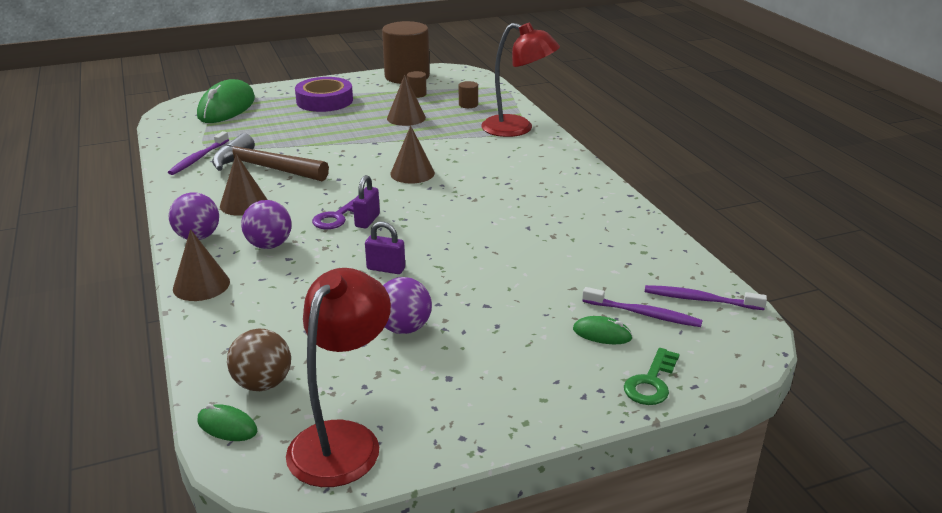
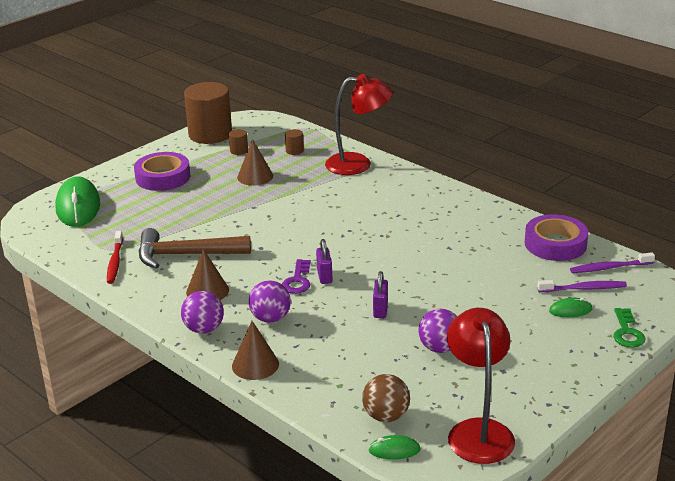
camera: 25 degrees left, 0 degrees up
(198, 158) = (115, 262): purple toothbrush -> red toothbrush
(386, 269) = (380, 310): purple padlock -> purple padlock turned 75 degrees counterclockwise
(412, 173) = (316, 226): brown cone -> none
(656, 255) = (555, 244): none -> purple tape

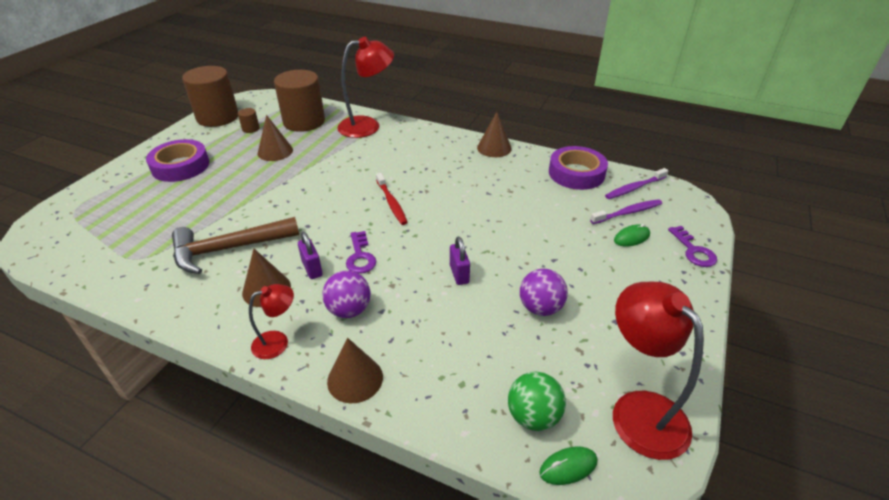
camera: 20 degrees left, 10 degrees up
(78, 206) = (91, 213): green mouse -> none
(115, 262) = (148, 273): red toothbrush -> red toothbrush (391, 203)
(204, 329) = (278, 342): purple ball -> red lamp
(294, 151) = (304, 121): brown cylinder -> brown cylinder, size x2.49
(324, 276) = (385, 246): purple padlock -> purple padlock (312, 269)
(386, 416) = (533, 416): brown ball -> green ball
(481, 206) = (494, 148): none -> brown cone
(627, 332) = (693, 251): green key -> purple key

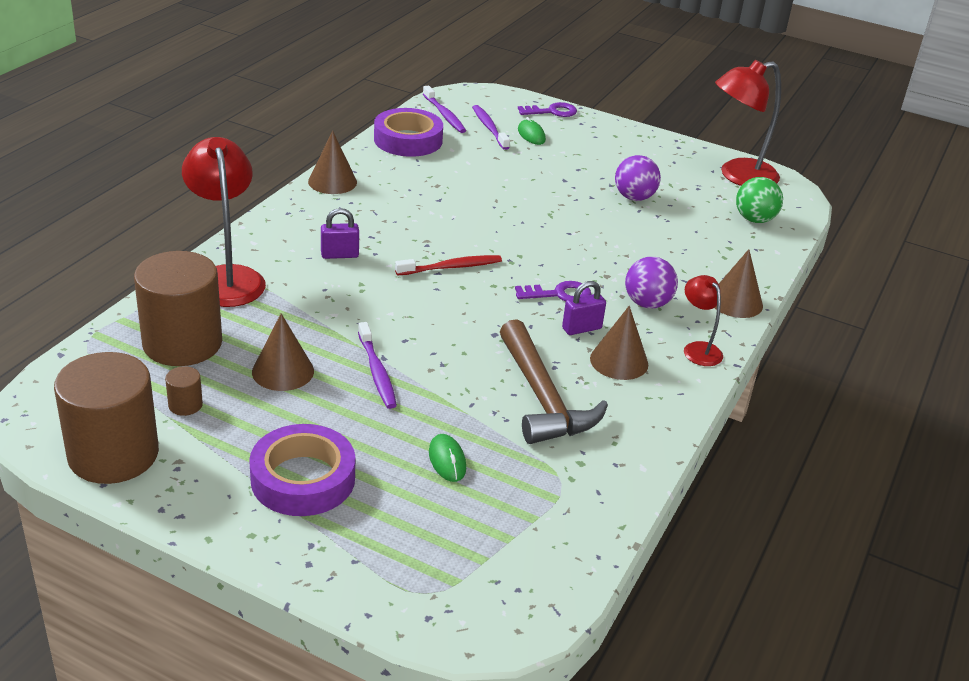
camera: 90 degrees left, 5 degrees down
(269, 181) = (377, 372): none -> purple toothbrush
(459, 274) = (588, 234): purple padlock -> purple padlock (339, 255)
(568, 467) = (794, 213): green mouse -> green mouse (447, 460)

